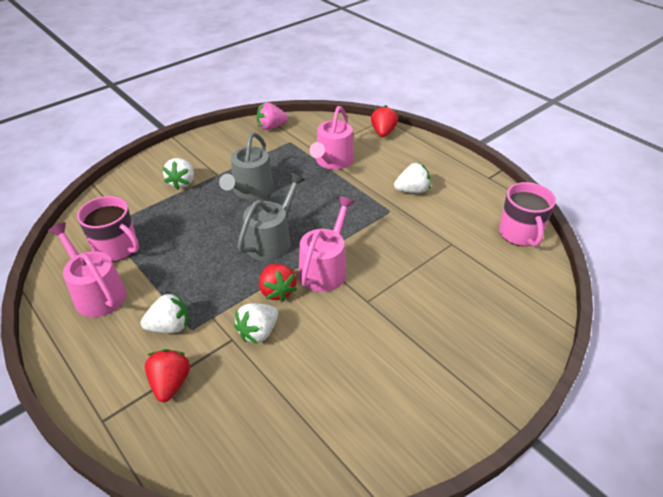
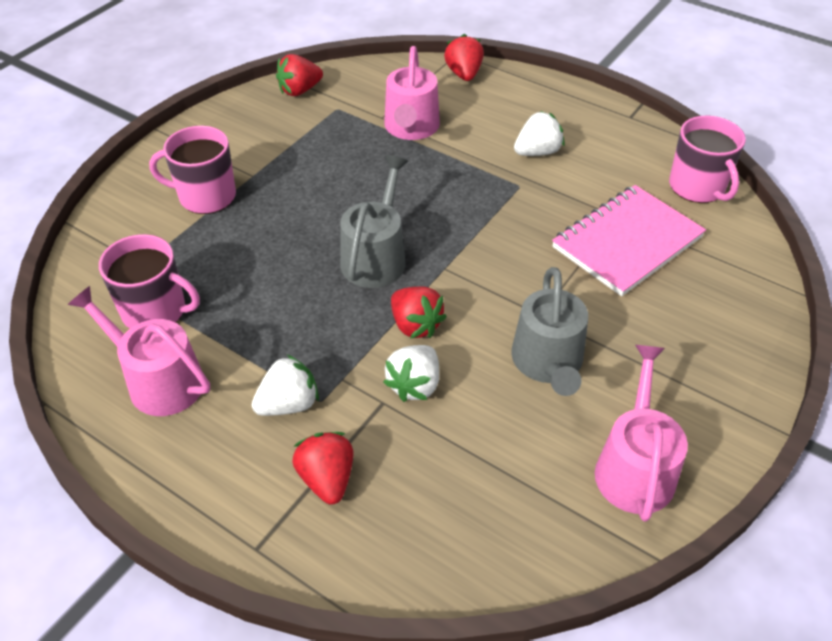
camera: 15 degrees left, 5 degrees up
(182, 182) = (206, 196): white strawberry -> pink mug
(251, 190) = (313, 190): grey watering can -> grey watering can (548, 363)
(271, 127) = (299, 90): pink strawberry -> red strawberry
(325, 269) = (466, 282): pink watering can -> pink watering can (634, 467)
(451, 263) = (627, 242): none -> pink notebook

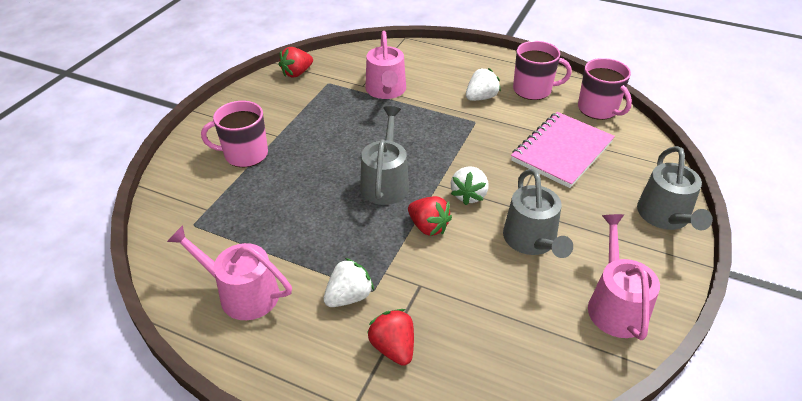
camera: 10 degrees left, 5 degrees down
(155, 311) = (227, 242): pink mug -> pink mug (533, 90)
(414, 385) = (440, 269): white strawberry -> white strawberry (469, 195)
(464, 74) = (413, 51): red strawberry -> none
(744, 354) = (665, 216): none -> grey watering can

